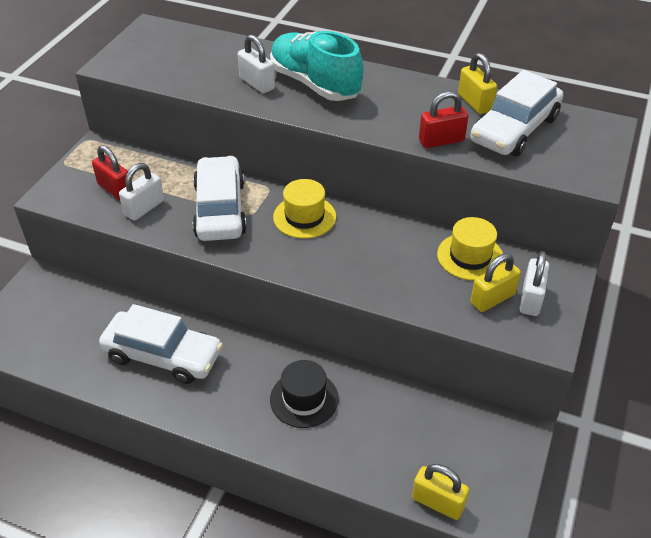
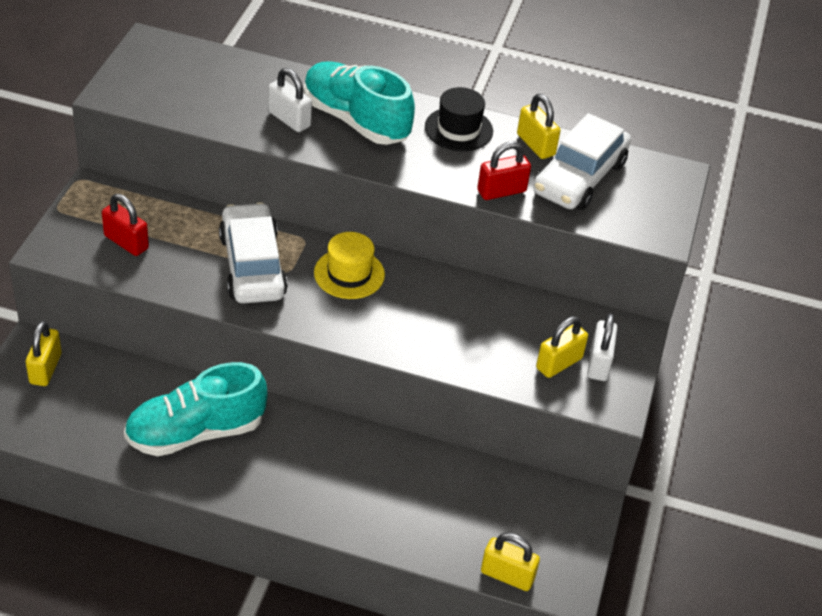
camera: 10 degrees left, 0 degrees up
(45, 297) = (45, 369): none -> yellow padlock
(144, 208) = (165, 265): white padlock -> none
(163, 355) = (195, 432): white car -> turquoise shoe
(304, 399) = (358, 475): black hat -> black hat (458, 129)
(470, 256) = (534, 317): yellow hat -> none

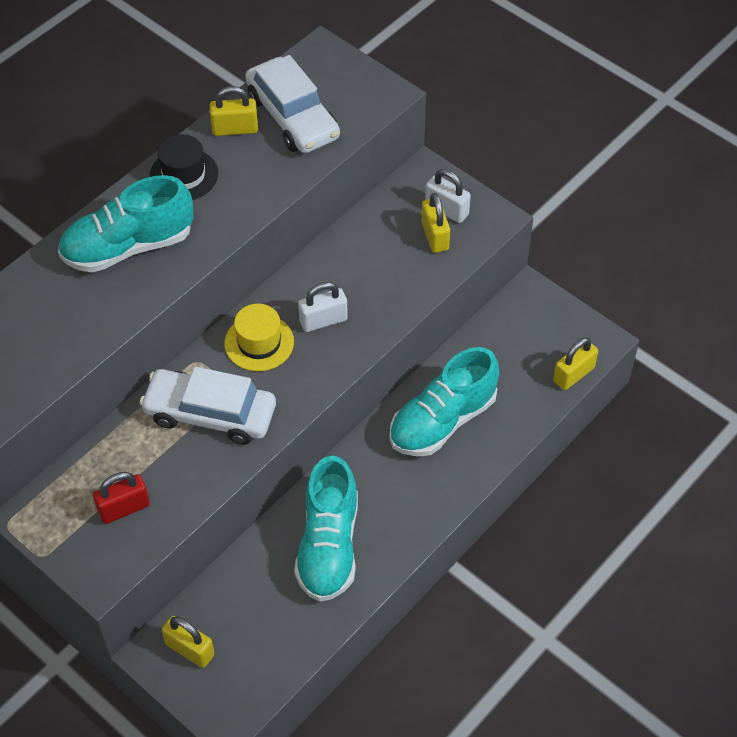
camera: 60 degrees left, 10 degrees up
(289, 119) = (97, 298): white padlock -> white padlock (323, 320)
(384, 478) = (442, 421): none -> turquoise shoe
(501, 191) = (281, 177): red padlock -> none

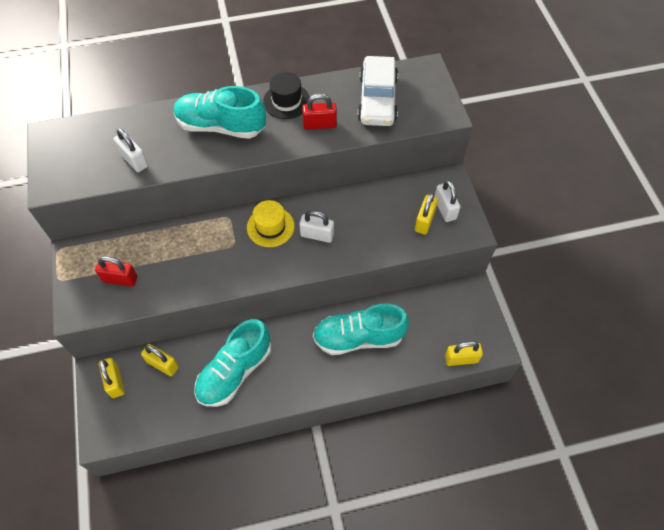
camera: 35 degrees right, 5 degrees up
(53, 344) = (134, 160): none -> white padlock
(210, 414) = (210, 253): white car -> none
(235, 129) = (338, 89): yellow padlock -> yellow padlock (163, 364)
(249, 181) = (319, 124): none -> red padlock

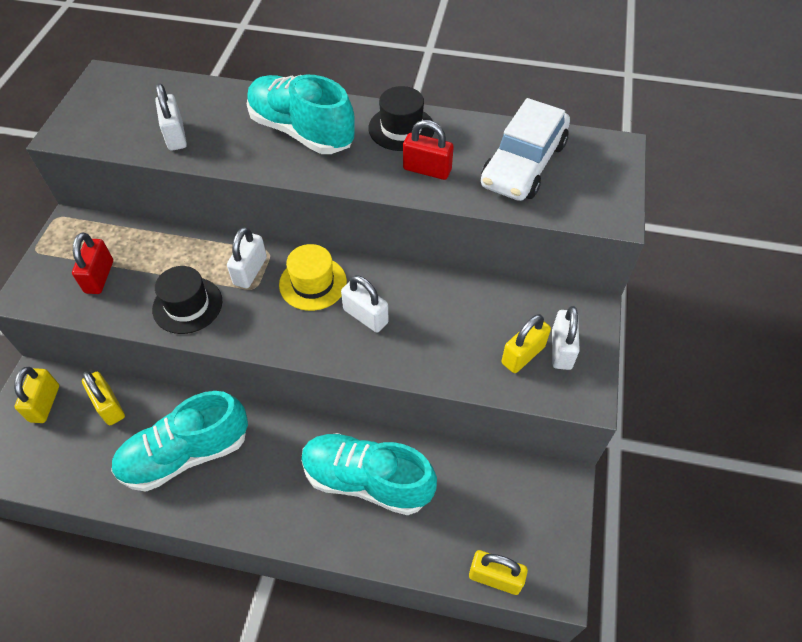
camera: 25 degrees right, 5 degrees down
(120, 279) = (99, 277): red padlock -> red padlock turned 60 degrees clockwise
(195, 274) = (187, 305): none -> black hat
(223, 235) = (250, 271): none -> white padlock

